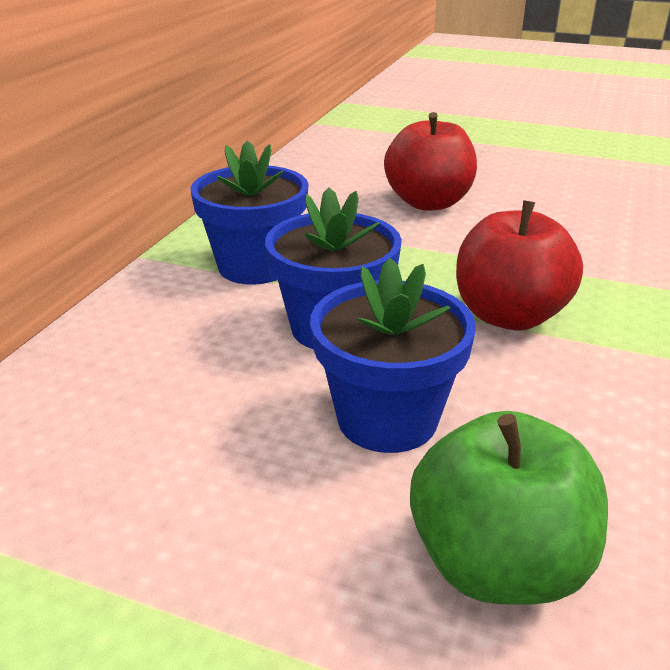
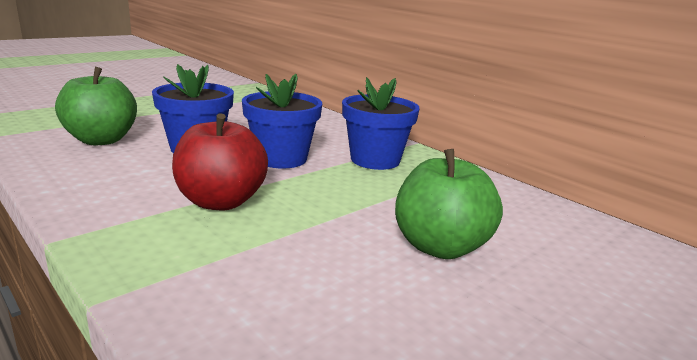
camera: 115 degrees right, 10 degrees down
(428, 203) = (440, 247): red apple -> green apple

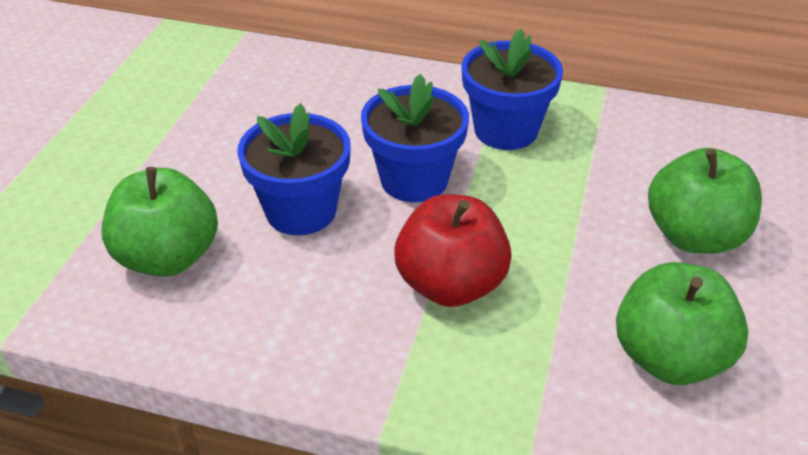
camera: 30 degrees left, 20 degrees up
(308, 298) = (669, 357): none -> green apple

